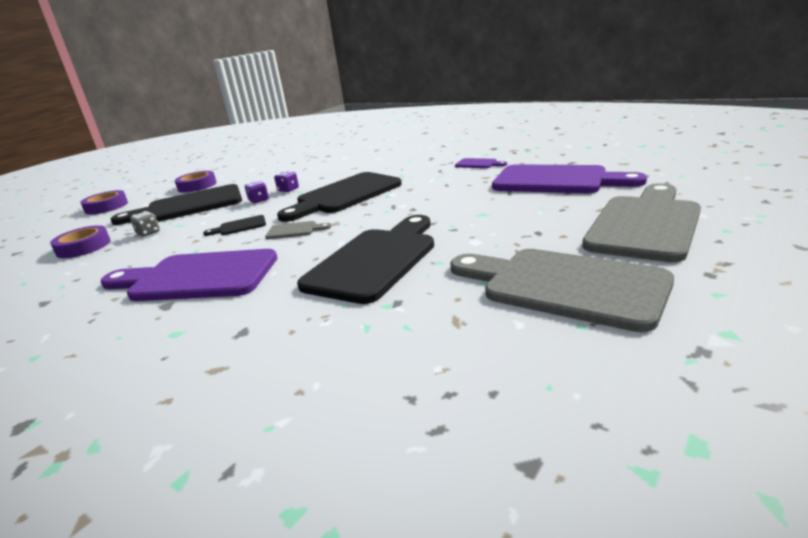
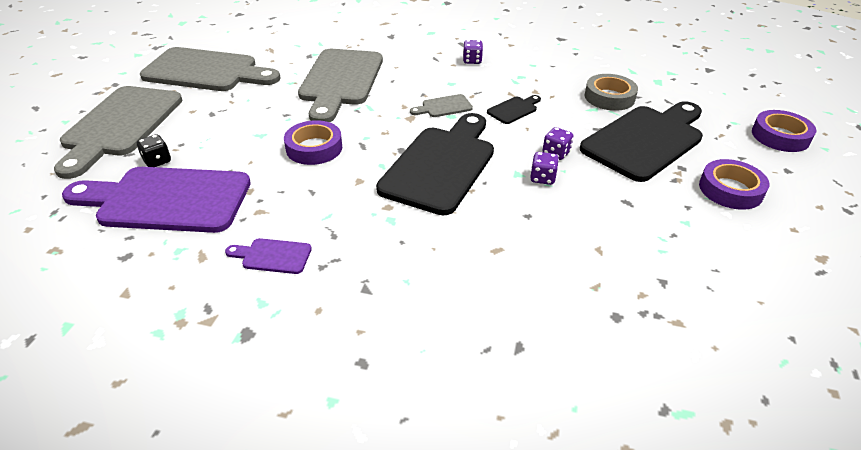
camera: 155 degrees right, 15 degrees up
(83, 247) = (646, 79): purple tape -> purple tape (314, 148)
(148, 233) = (609, 97): grey dice -> grey tape
(197, 277) = (472, 61): purple cutting board -> purple dice
(375, 260) = (340, 81): black cutting board -> grey cutting board
(579, 199) = (157, 161): none -> black dice

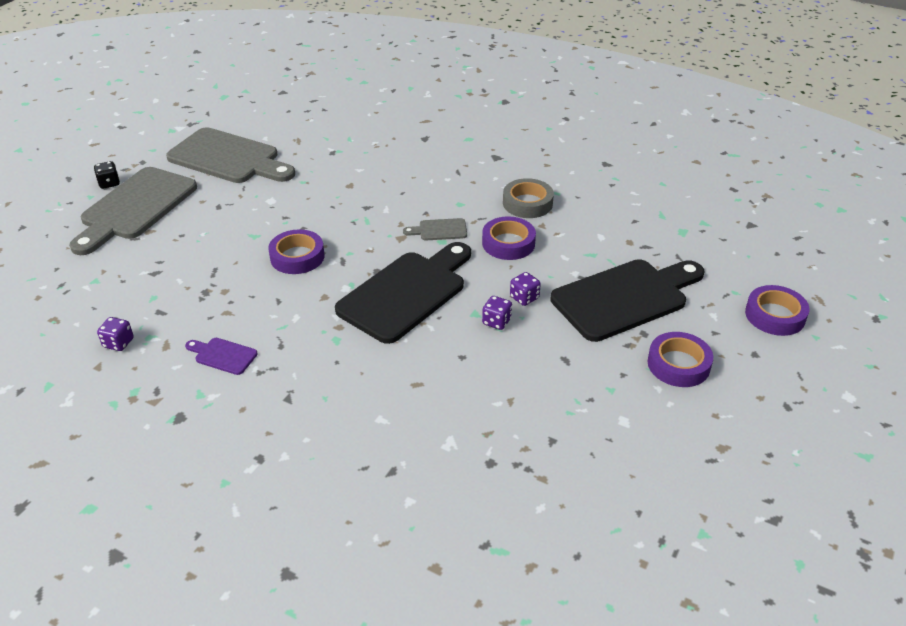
camera: 15 degrees right, 0 degrees up
(157, 161) = (156, 249): black dice -> black dice (109, 183)
(167, 200) = (153, 289): purple cutting board -> none
(340, 81) = (351, 186): grey cutting board -> none
(472, 61) = (495, 180): purple dice -> purple dice (118, 343)
(514, 109) = (508, 243): black cutting board -> purple tape
(609, 97) = (617, 243): grey tape -> grey tape (527, 203)

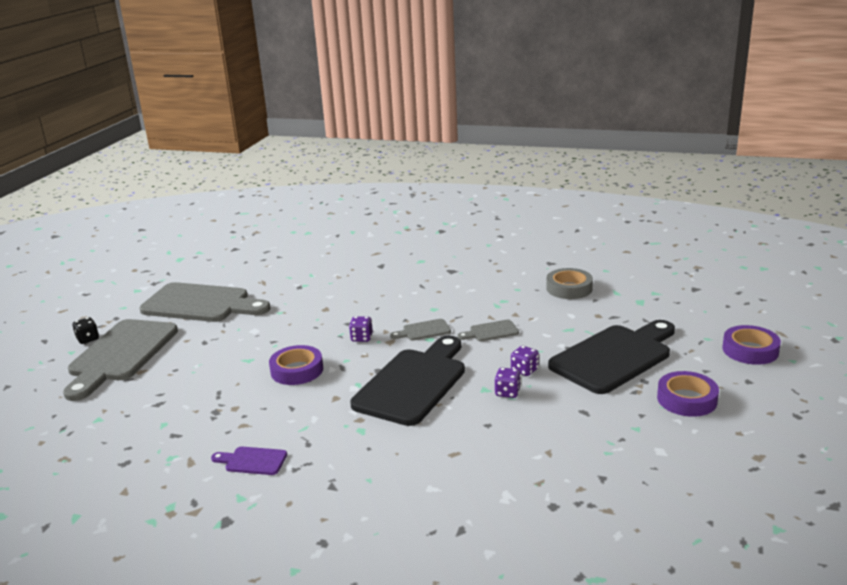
camera: 10 degrees left, 15 degrees down
(118, 343) = (140, 468): purple dice -> purple dice (361, 338)
(508, 243) = (491, 332): purple tape -> grey cutting board
(527, 203) = (495, 300): grey tape -> grey tape (569, 288)

